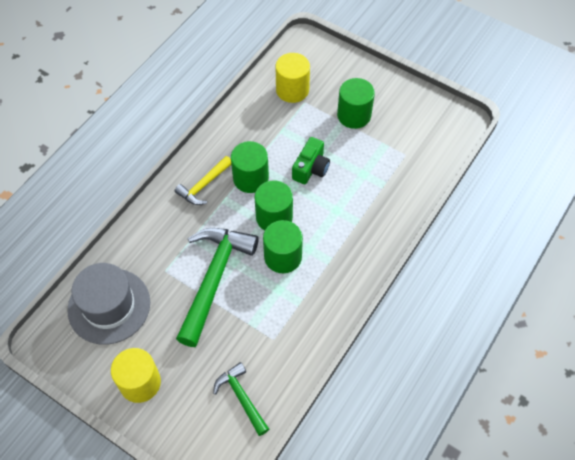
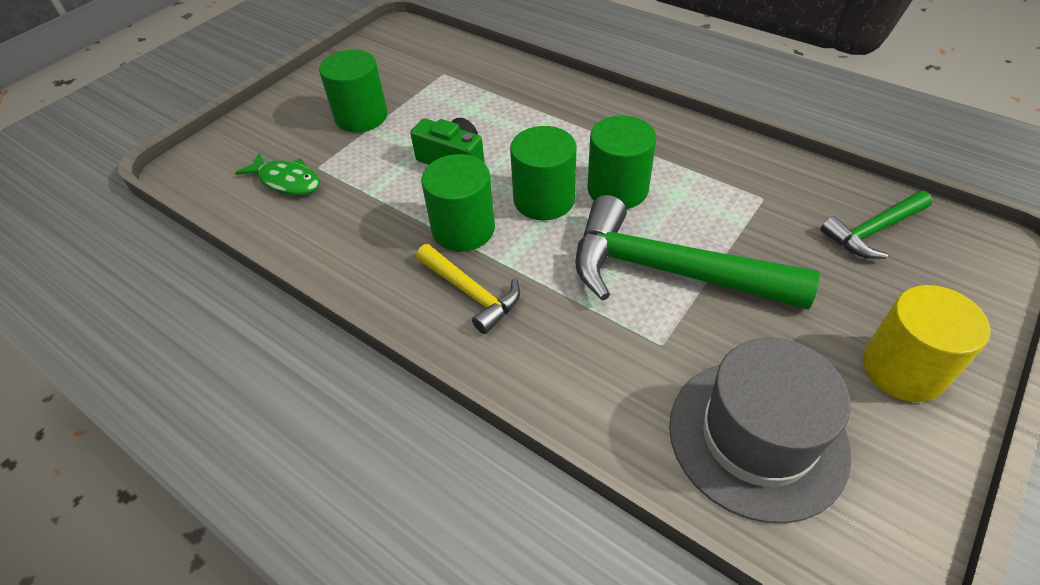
camera: 85 degrees left, 10 degrees down
(292, 90) = (286, 181): yellow cylinder -> green fish

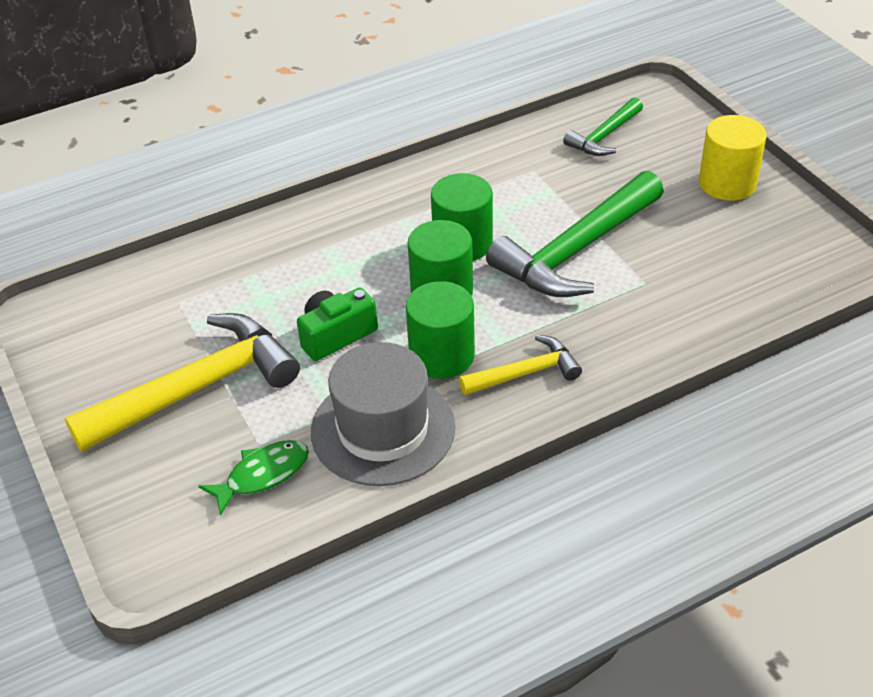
camera: 65 degrees left, 5 degrees down
(361, 117) = (197, 388): green cylinder -> yellow hammer
(757, 437) = (745, 269): grey hat -> grey hat (383, 429)
(873, 231) = (604, 136): green hammer -> green hammer turned 45 degrees clockwise

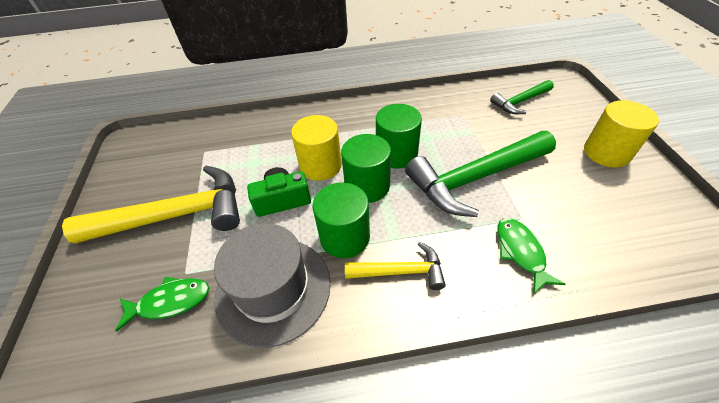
camera: 20 degrees right, 5 degrees up
(364, 281) = (320, 165): none -> yellow cylinder
(653, 319) = (520, 252): none -> green fish

